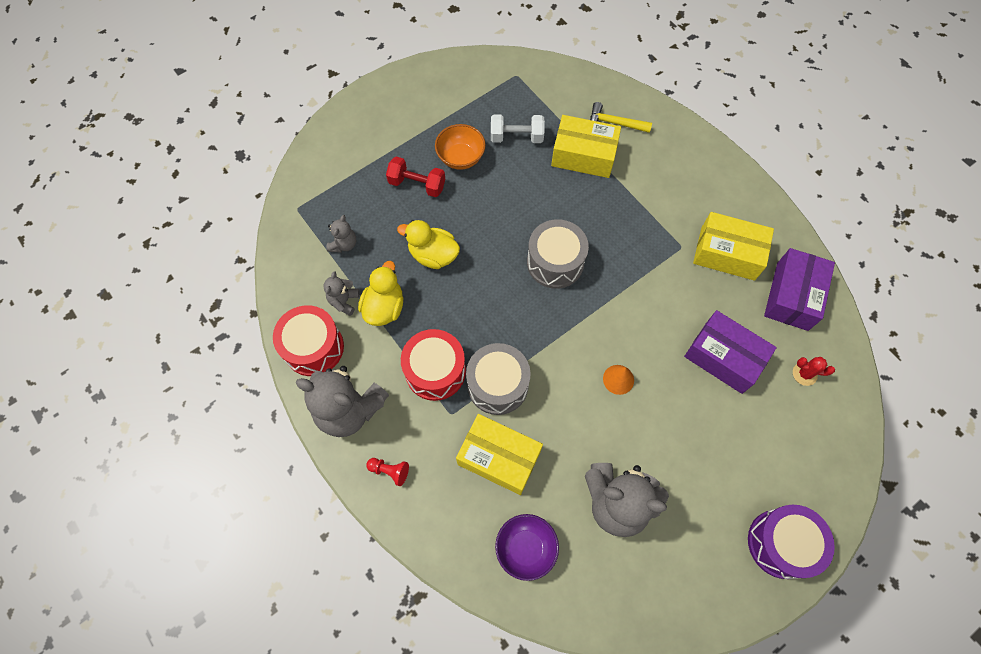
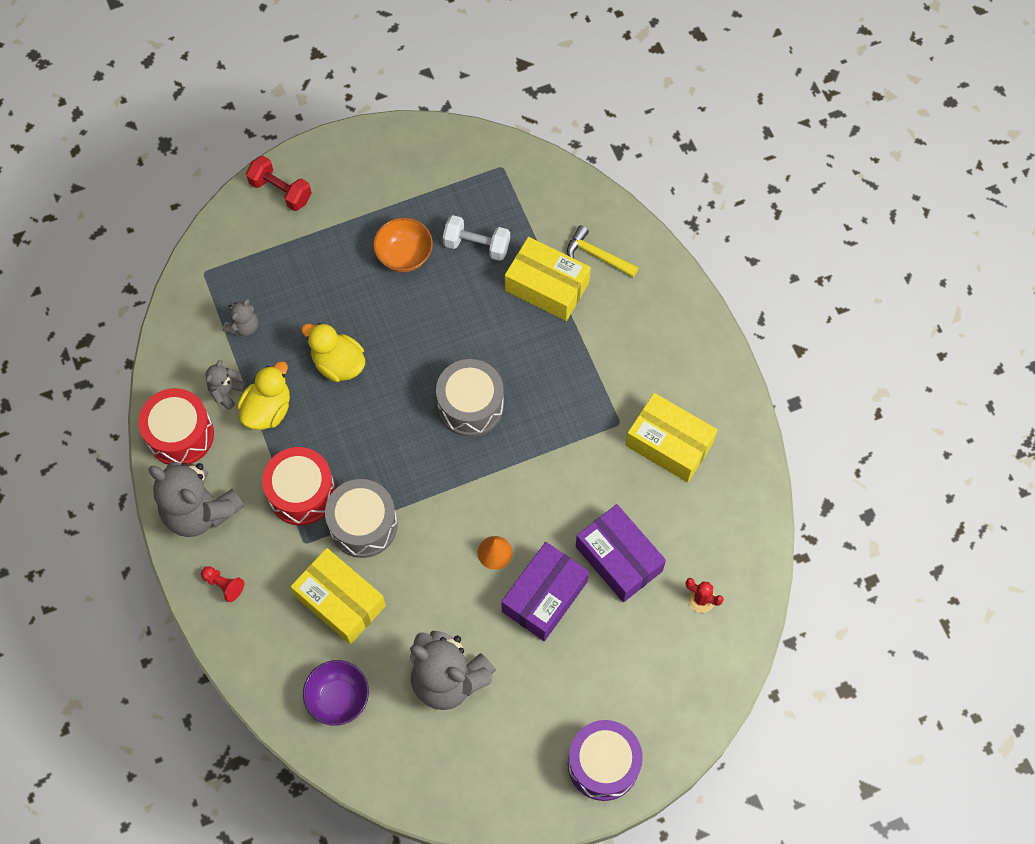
camera: 15 degrees right, 0 degrees up
(417, 184) = (345, 276): red dumbbell -> red dumbbell (280, 191)
(792, 296) = (723, 511): purple box -> purple box (544, 596)

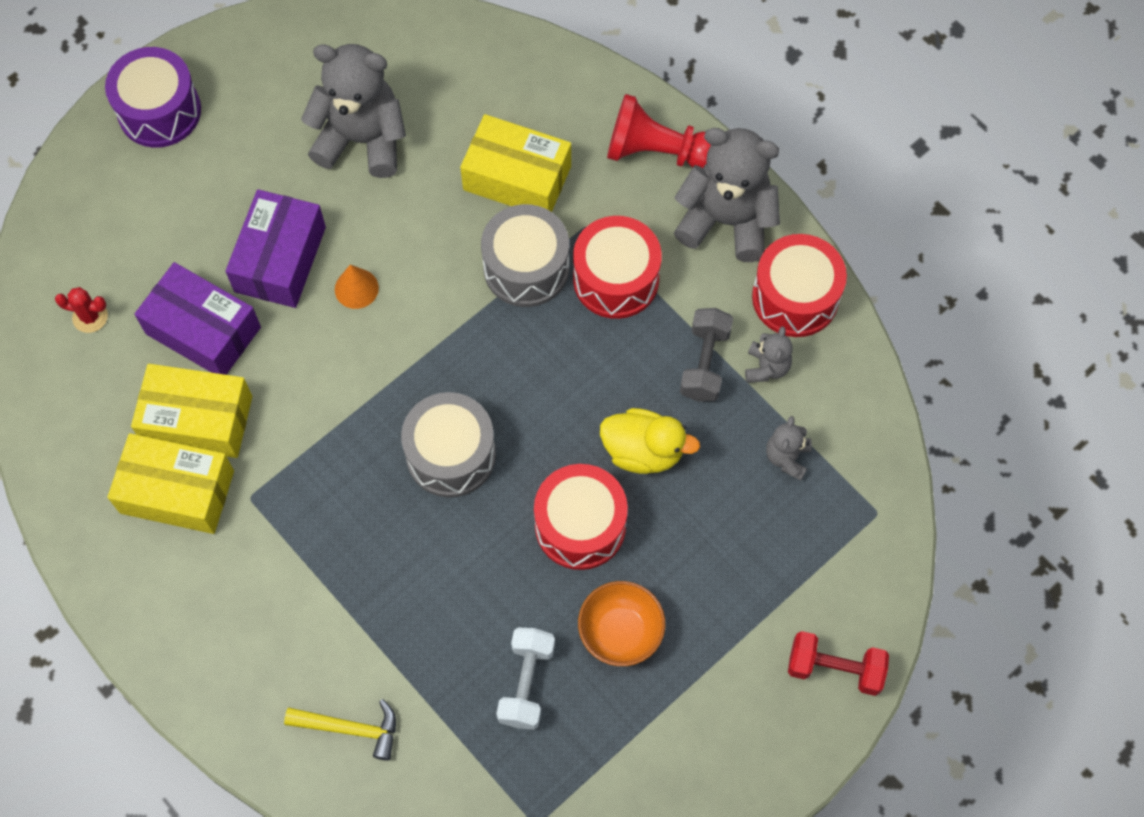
camera: 160 degrees right, 0 degrees up
(224, 585) = (658, 151): red pawn -> red pawn, size x2.08
(267, 409) = (704, 363): yellow duck -> grey dumbbell
(338, 698) = (476, 82): purple bowl -> none
(402, 329) = (580, 525): none -> red drum
(476, 245) = (526, 683): white dumbbell -> white dumbbell turned 75 degrees counterclockwise
(547, 287) = (406, 655): yellow box -> yellow box (197, 420)

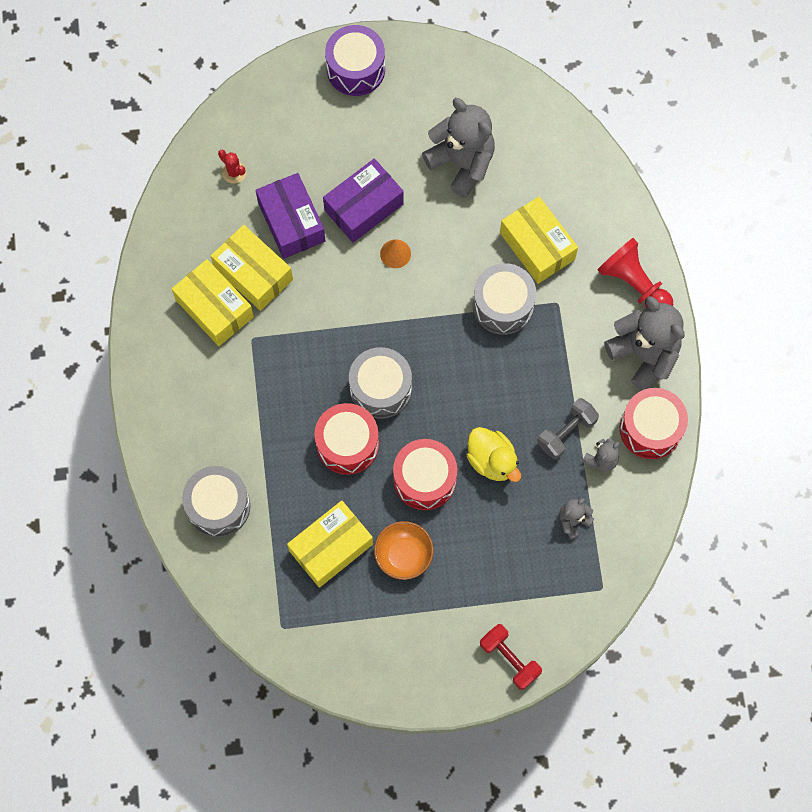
camera: 35 degrees right, 5 degrees up
(350, 728) = (218, 506): yellow hammer -> grey drum
(526, 683) = (331, 547): white dumbbell -> yellow box
(616, 279) = (551, 347): red drum -> red drum (347, 444)

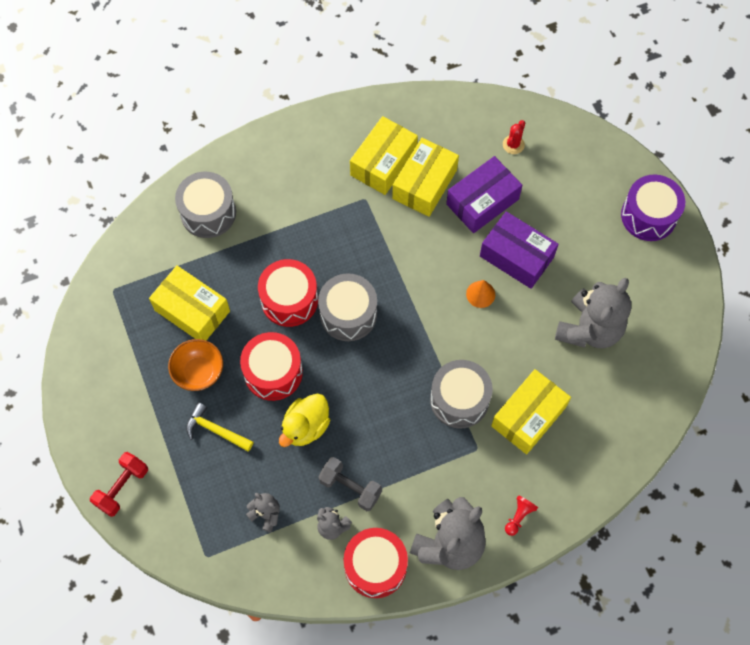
camera: 75 degrees right, 5 degrees down
(472, 551) = (216, 430): none -> yellow hammer
(634, 284) = (519, 516): red pawn -> red pawn, size x0.48

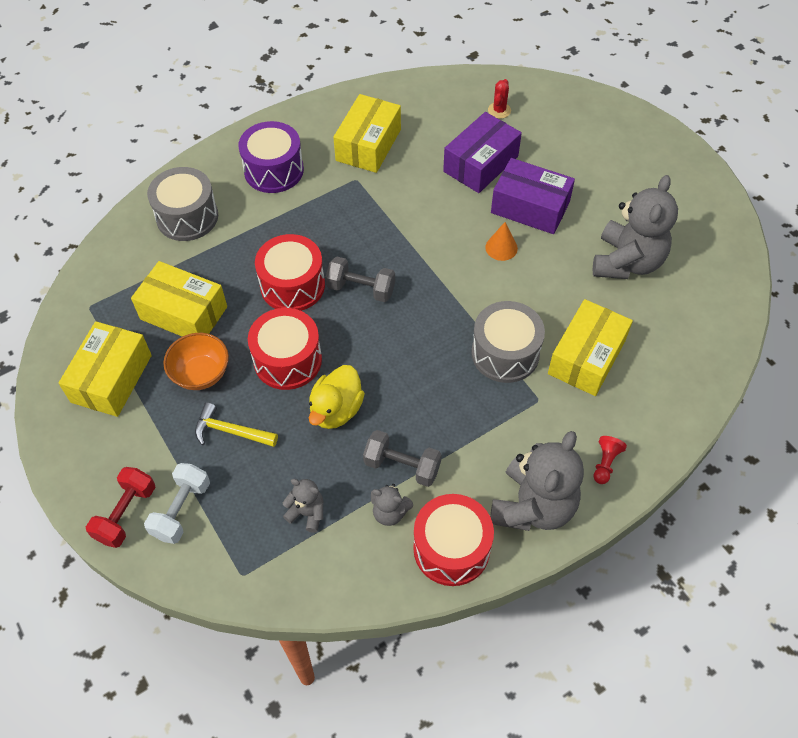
camera: 10 degrees left, 10 degrees down
(166, 492) = (181, 510): none -> white dumbbell
(348, 314) = (361, 289): grey drum -> grey dumbbell
(424, 184) = (416, 157): yellow box -> yellow box (111, 378)
(648, 216) = (655, 151): purple drum -> purple drum (274, 170)

